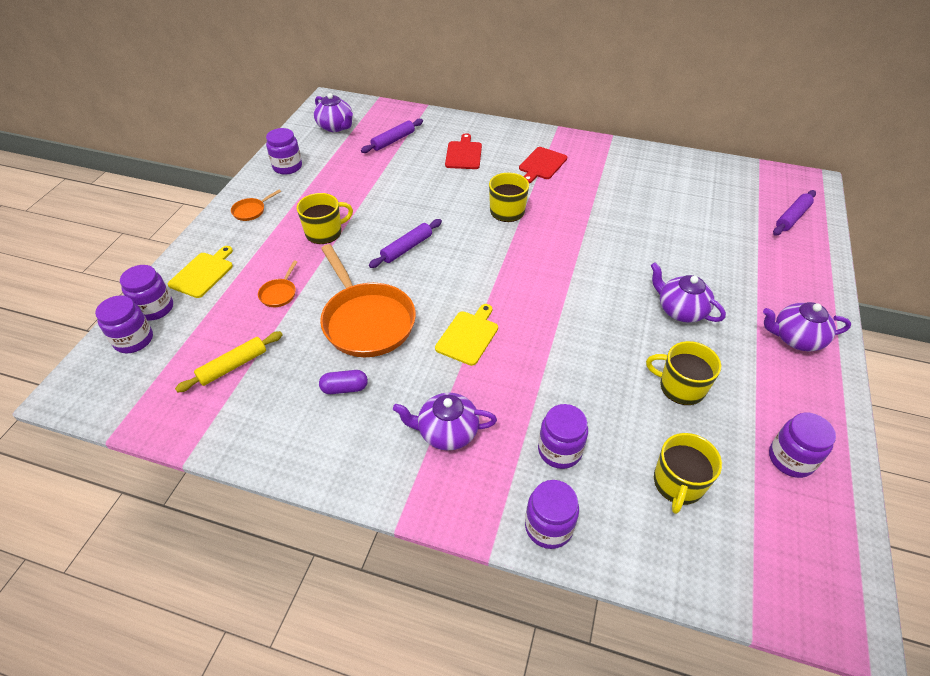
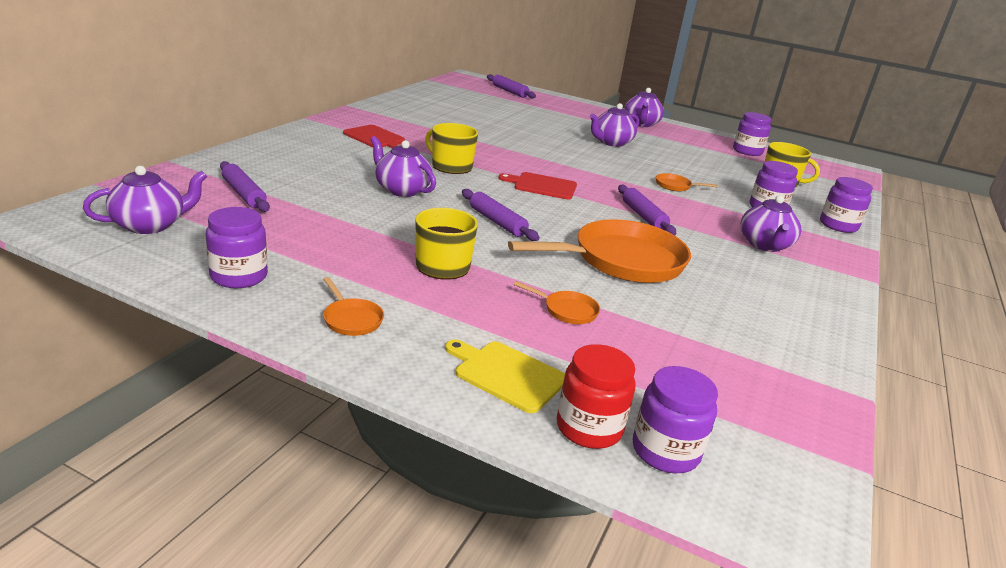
camera: 85 degrees left, 20 degrees down
(155, 308) = (589, 428): purple jar -> red jar
(233, 366) = (706, 355): yellow rolling pin -> none
(345, 388) = (725, 285): purple capsule -> none
(440, 195) = (401, 190): none -> purple teapot
(464, 154) = (320, 164): red cutting board -> red cutting board (542, 186)
(468, 336) = (643, 216): yellow cutting board -> purple rolling pin
(573, 364) = (675, 186): none -> orange pan
(681, 386) = (692, 161): yellow mug -> none

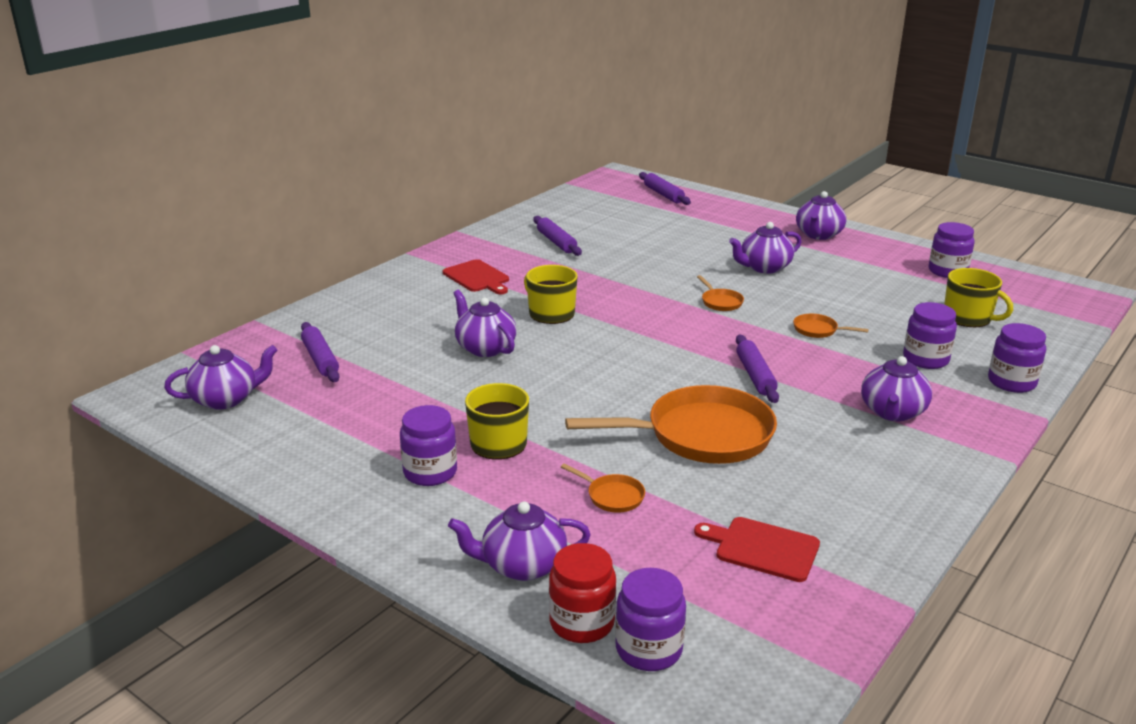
camera: 15 degrees right, 0 degrees up
(239, 276) = (296, 456): purple jar -> purple jar (430, 472)
(351, 319) = (390, 504): orange pan -> orange pan (720, 302)
(497, 222) = (577, 387): purple rolling pin -> purple rolling pin (556, 242)
(507, 374) = (522, 565): yellow cutting board -> purple teapot
(542, 186) = (649, 336): red cutting board -> red cutting board (762, 548)

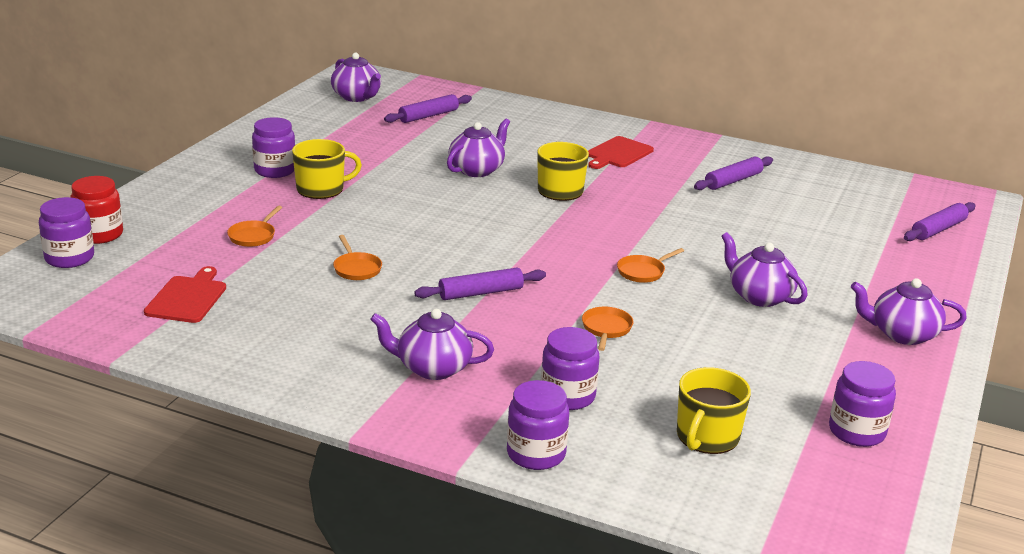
camera: 75 degrees right, 0 degrees up
(522, 565) = (163, 210): purple teapot -> none
(701, 435) = (356, 268): orange pan -> orange pan, size x0.41

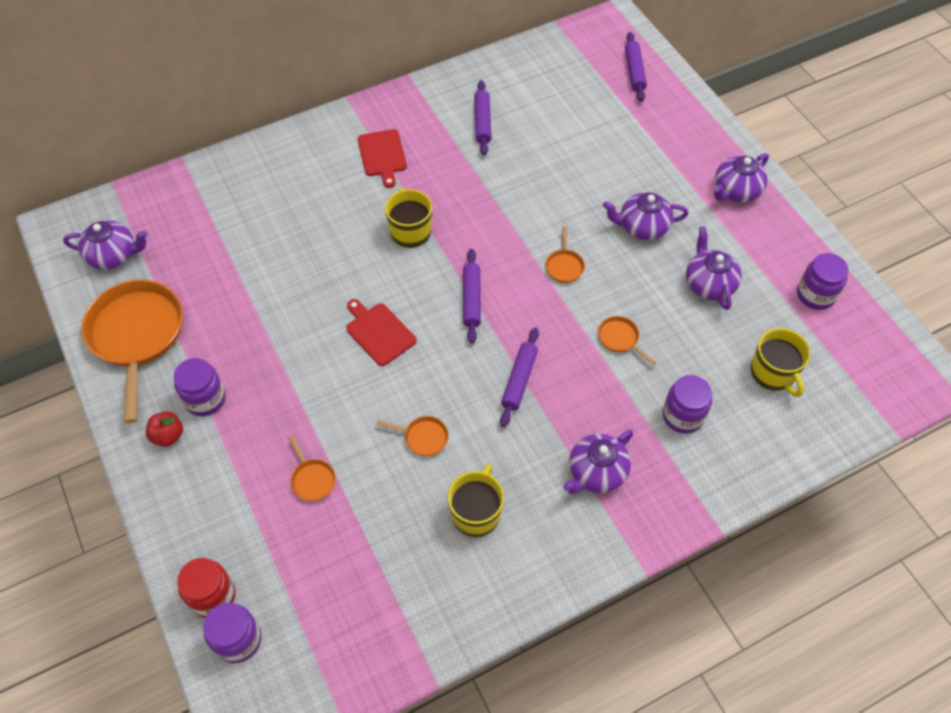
camera: 50 degrees left, 30 degrees up
(188, 298) = (378, 580): red cutting board -> red cutting board (379, 332)
(224, 169) = (168, 436): none -> red apple
(298, 128) = (137, 336): none -> orange pan
(321, 189) = (270, 385): yellow mug -> yellow mug (476, 513)
(428, 116) = (202, 229): purple rolling pin -> purple rolling pin (471, 299)
(477, 170) = (330, 260): purple teapot -> purple teapot (709, 284)
(536, 454) = (733, 476): purple jar -> none

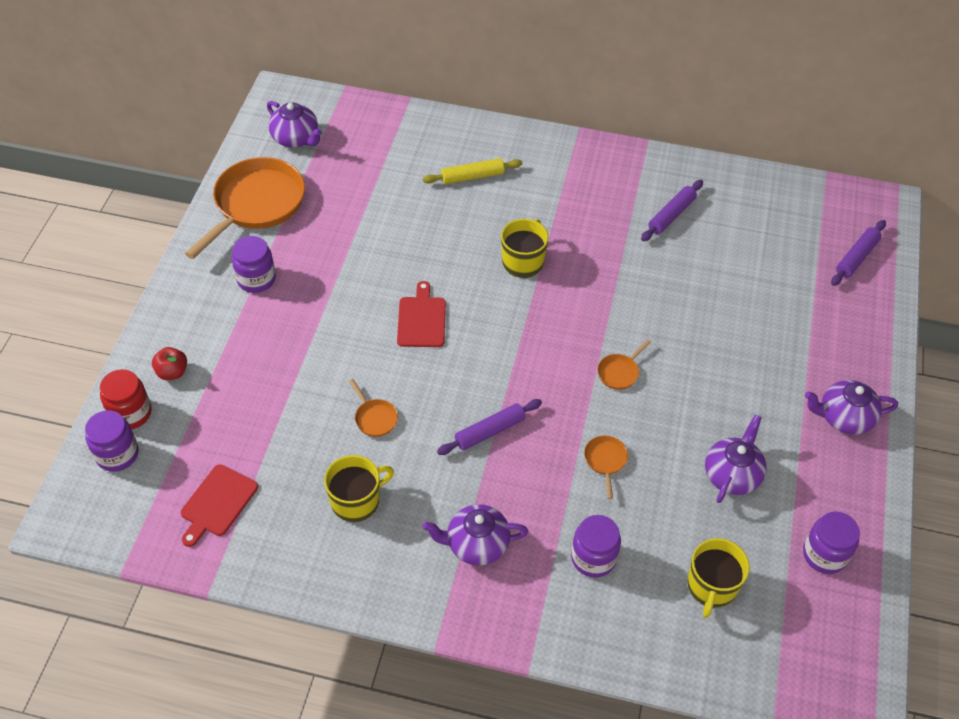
camera: 40 degrees right, 5 degrees down
(168, 436) = (209, 286): red apple -> red apple (172, 372)
(301, 190) = (472, 176): none -> yellow rolling pin
(312, 479) = (269, 387): orange pan -> none
(382, 155) = (561, 190): red cutting board -> red cutting board (217, 503)
(471, 299) = (516, 345): purple rolling pin -> none
(642, 227) = (722, 388): purple teapot -> none

